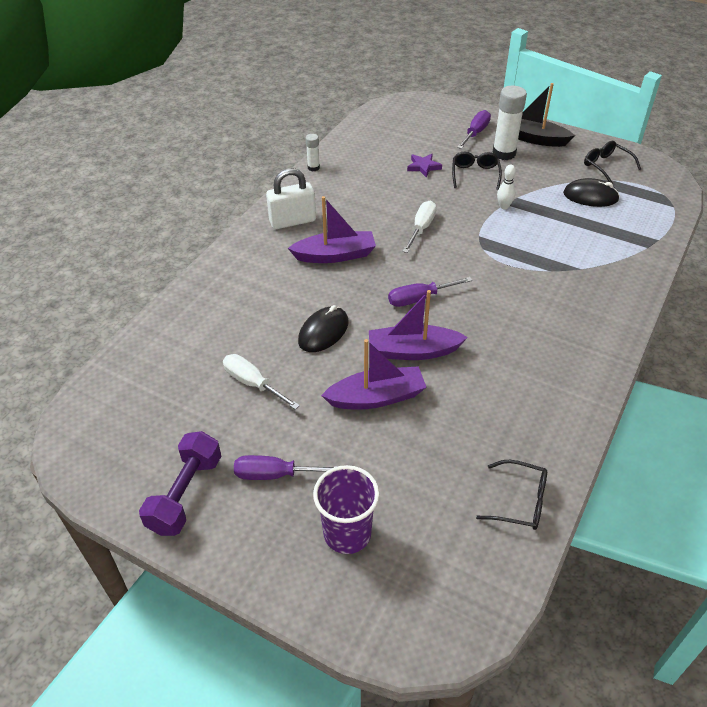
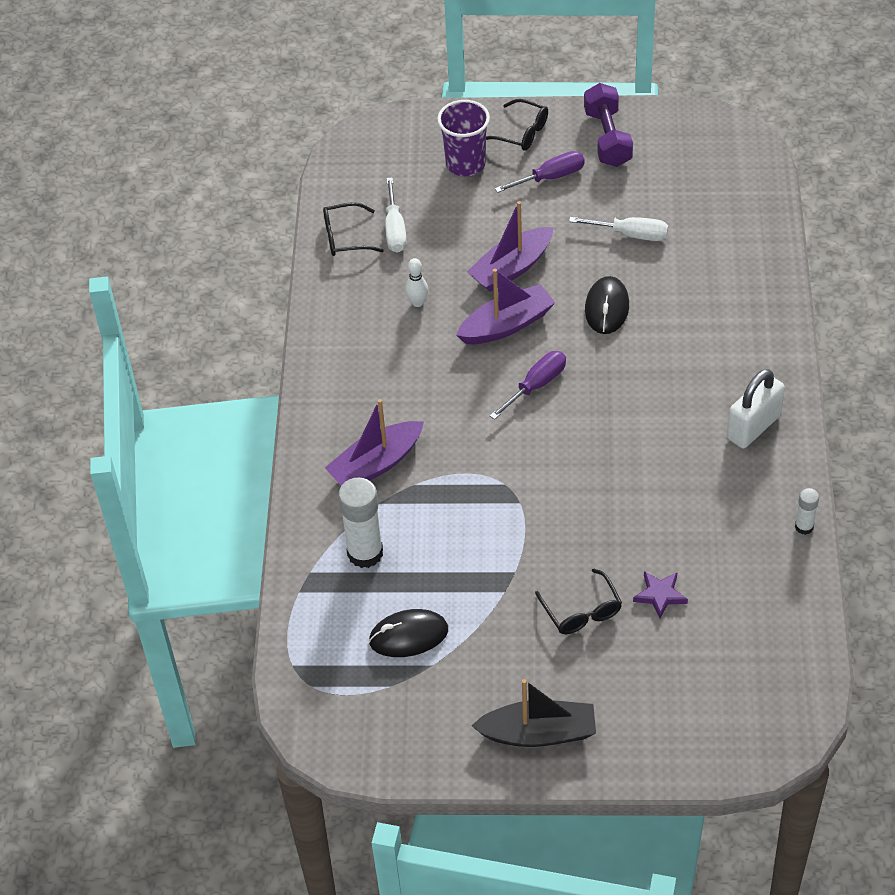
camera: 155 degrees right, 5 degrees up
(335, 255) = (665, 401): purple boat -> purple boat (376, 464)
(421, 228) = (594, 483): white screwdriver -> white screwdriver (395, 229)
(475, 133) = (630, 706): purple screwdriver -> none
(504, 153) = (564, 676): white glue stick -> white glue stick (365, 553)
(504, 206) = (513, 565): white bowling pin -> white bowling pin (417, 302)
(606, 166) = (407, 713): black glasses -> black glasses (521, 132)

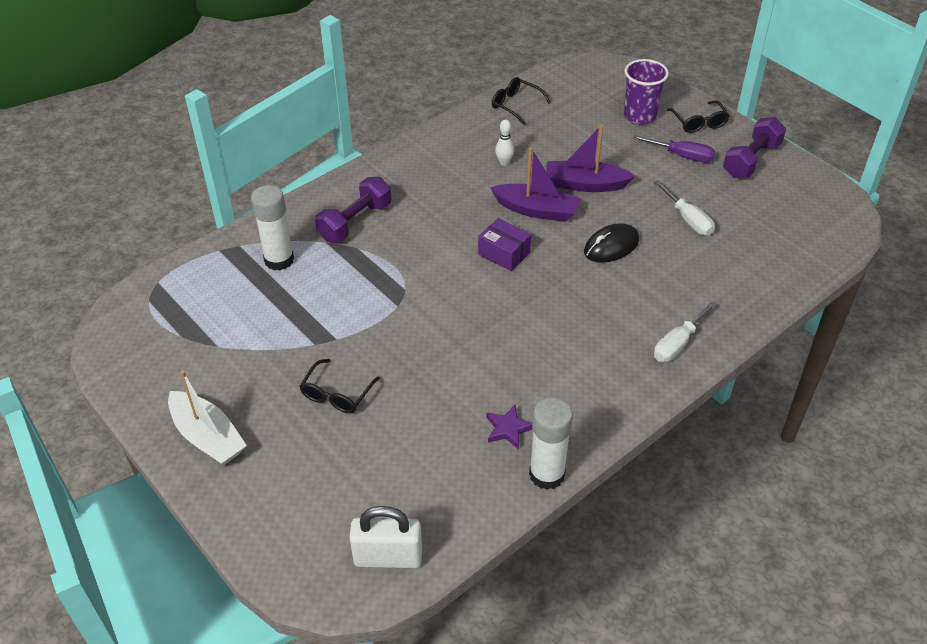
camera: 45 degrees right, 5 degrees down
(376, 464) = (355, 222): purple boat -> purple dumbbell
(395, 229) = (548, 119): white screwdriver -> white screwdriver (678, 343)
(408, 636) = (231, 320): black mouse -> none
(536, 385) = (504, 253): purple screwdriver -> purple box
(538, 733) = (207, 437): black boat -> white boat
(660, 595) = (394, 428): purple star -> purple star (508, 429)
(753, 427) = (604, 386): white padlock -> white padlock (388, 557)
(804, 527) = (547, 474): white glue stick -> white glue stick, size x1.94

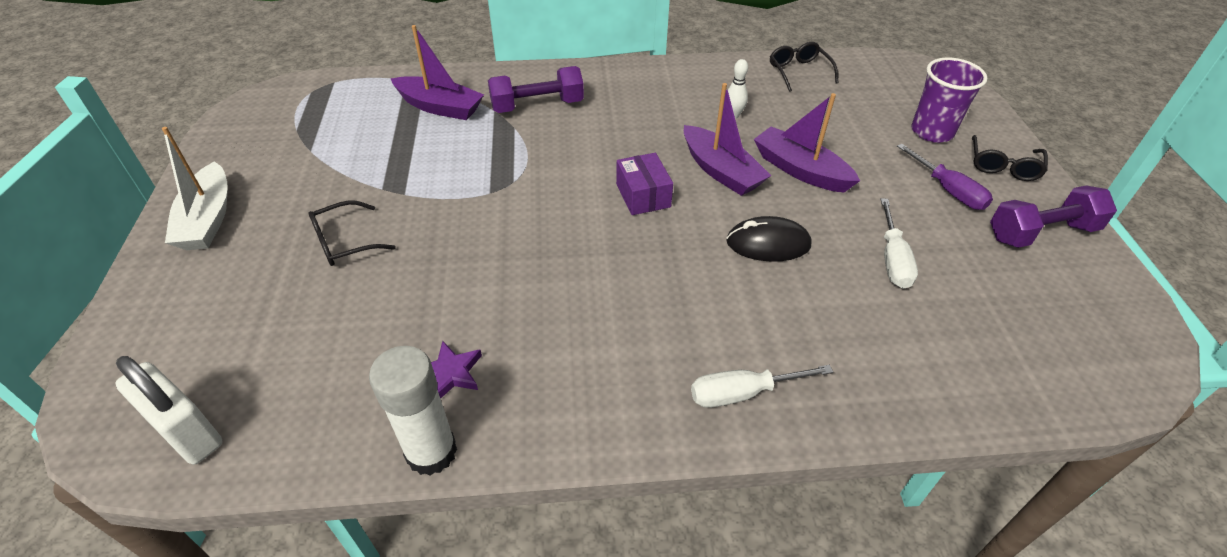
camera: 35 degrees right, 0 degrees up
(279, 260) = (440, 107): white glue stick -> purple boat

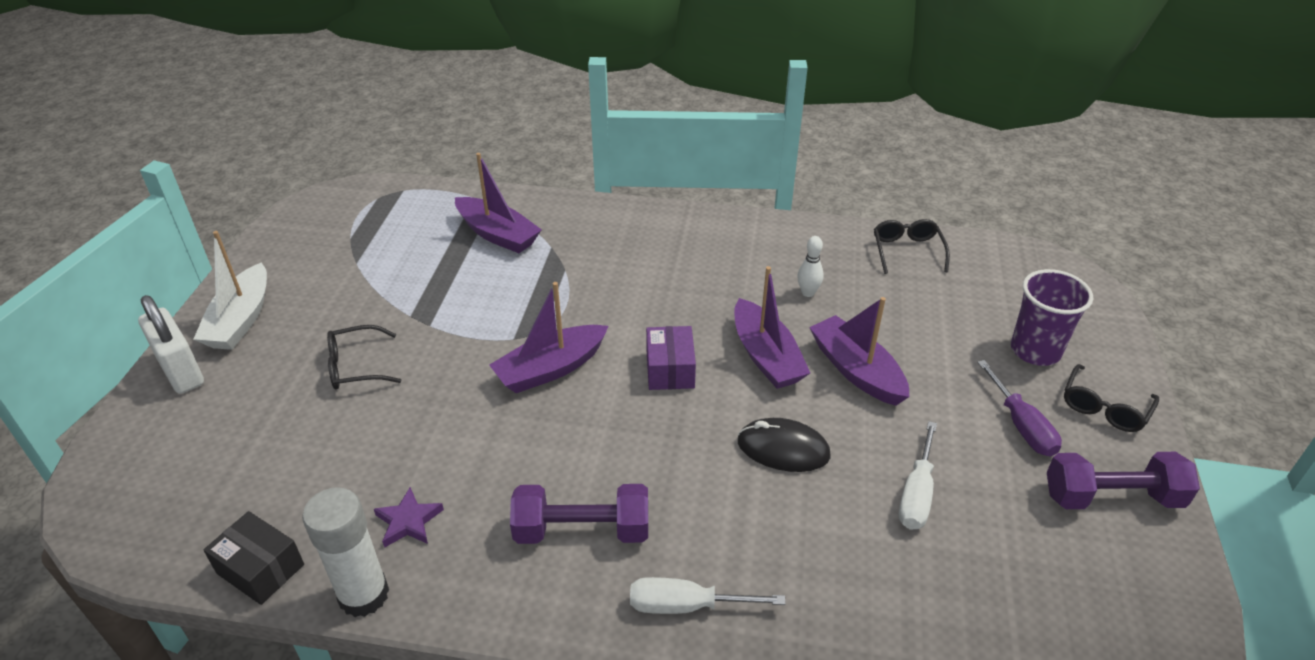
camera: 15 degrees right, 5 degrees down
(187, 432) = (160, 526): white padlock -> white padlock (181, 371)
(313, 451) = (260, 569): none -> black box
(535, 212) = (550, 369): none -> purple boat
(537, 106) = (598, 248): purple dumbbell -> purple dumbbell (582, 531)

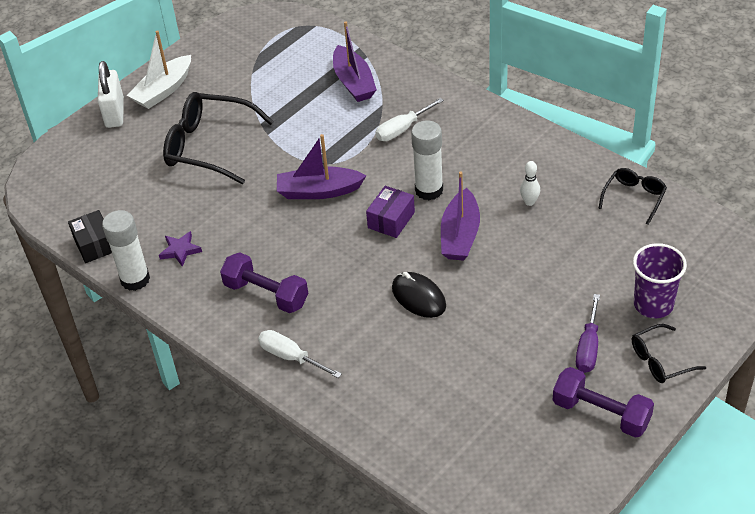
camera: 35 degrees right, 5 degrees up
(356, 367) = (208, 146): black glasses -> black glasses, size x1.88
(685, 320) = (429, 190): none -> white glue stick
(856, 370) = (512, 268): purple boat -> none
(916, 493) = (476, 357): white screwdriver -> white screwdriver (402, 129)

